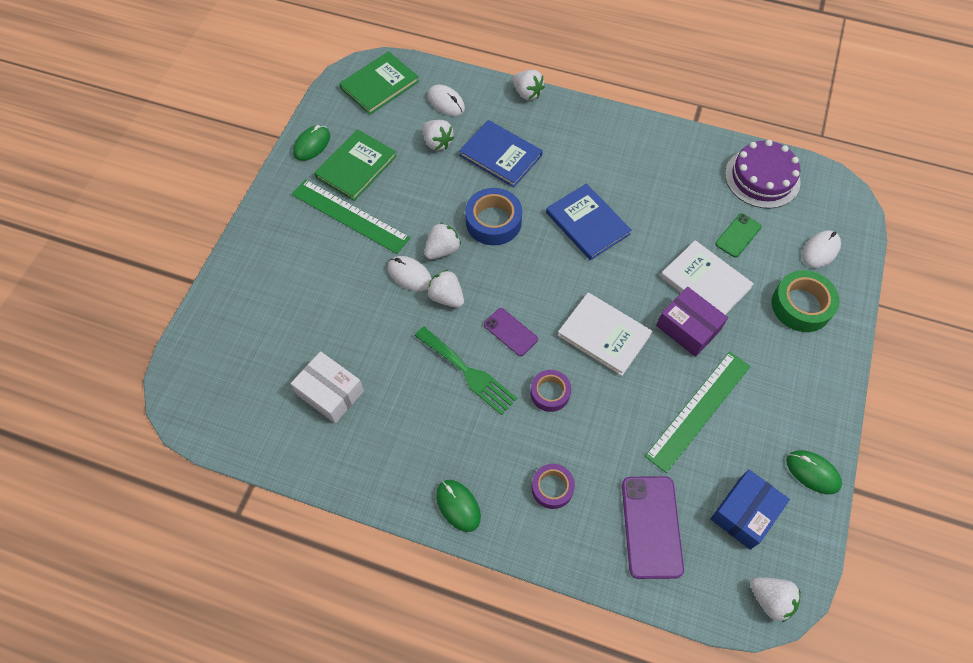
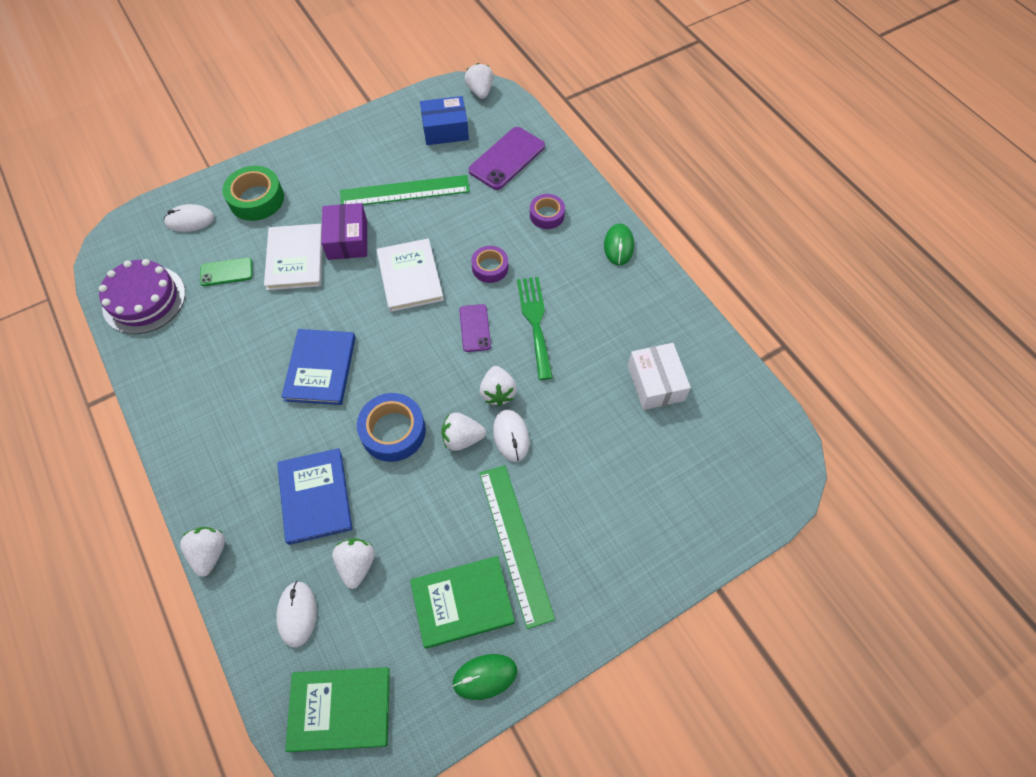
camera: 140 degrees left, 0 degrees up
(812, 472) = (382, 120): green mouse -> none

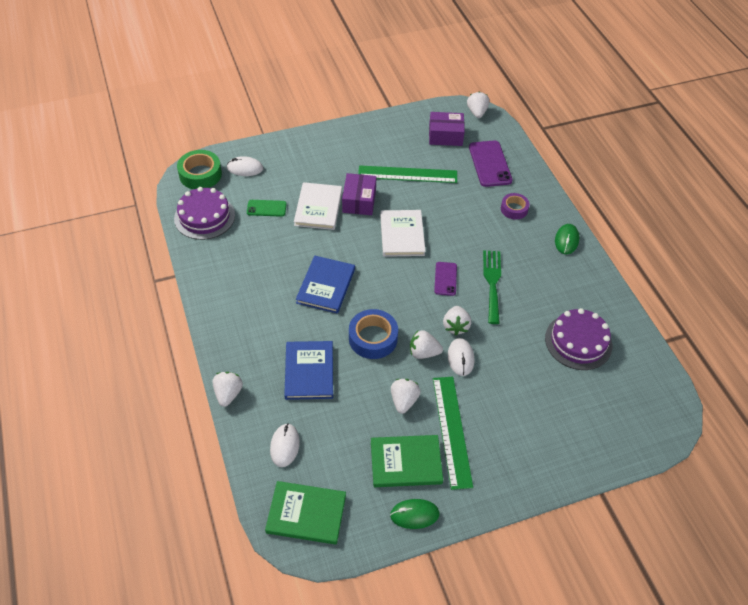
camera: 10 degrees right, 10 degrees down
(256, 199) = (295, 161): green tape -> green tape (200, 174)
(357, 564) = (332, 422): white strawberry -> white strawberry (404, 401)
(445, 130) = (445, 136): blue box -> purple box
(490, 267) = (464, 239): purple tape -> none
(507, 158) = (490, 164): purple phone -> purple phone turned 60 degrees counterclockwise
(655, 383) = (578, 341): white box -> purple cake

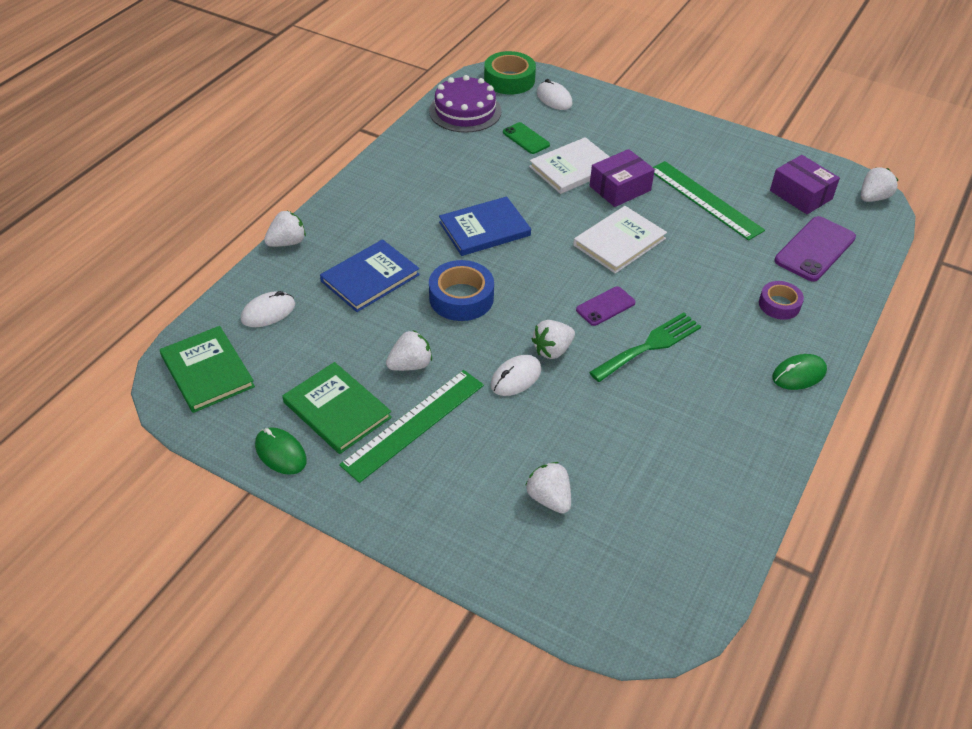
camera: 50 degrees right, 5 degrees down
(423, 352) = (488, 345): white strawberry -> white strawberry (549, 498)
(578, 341) = (662, 467): purple cake -> none

